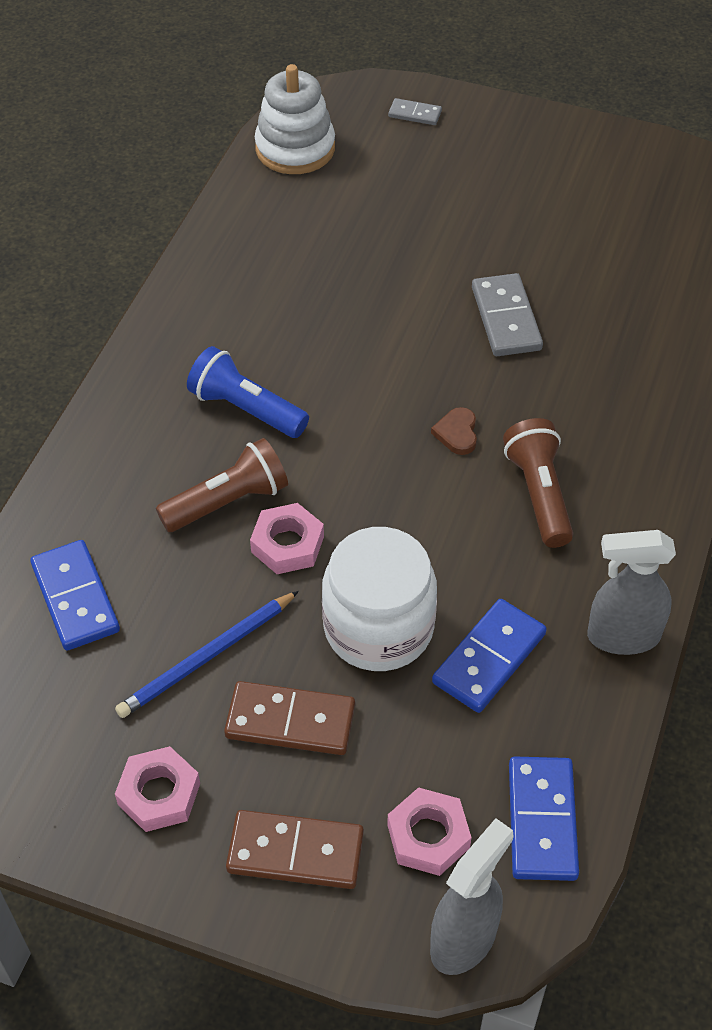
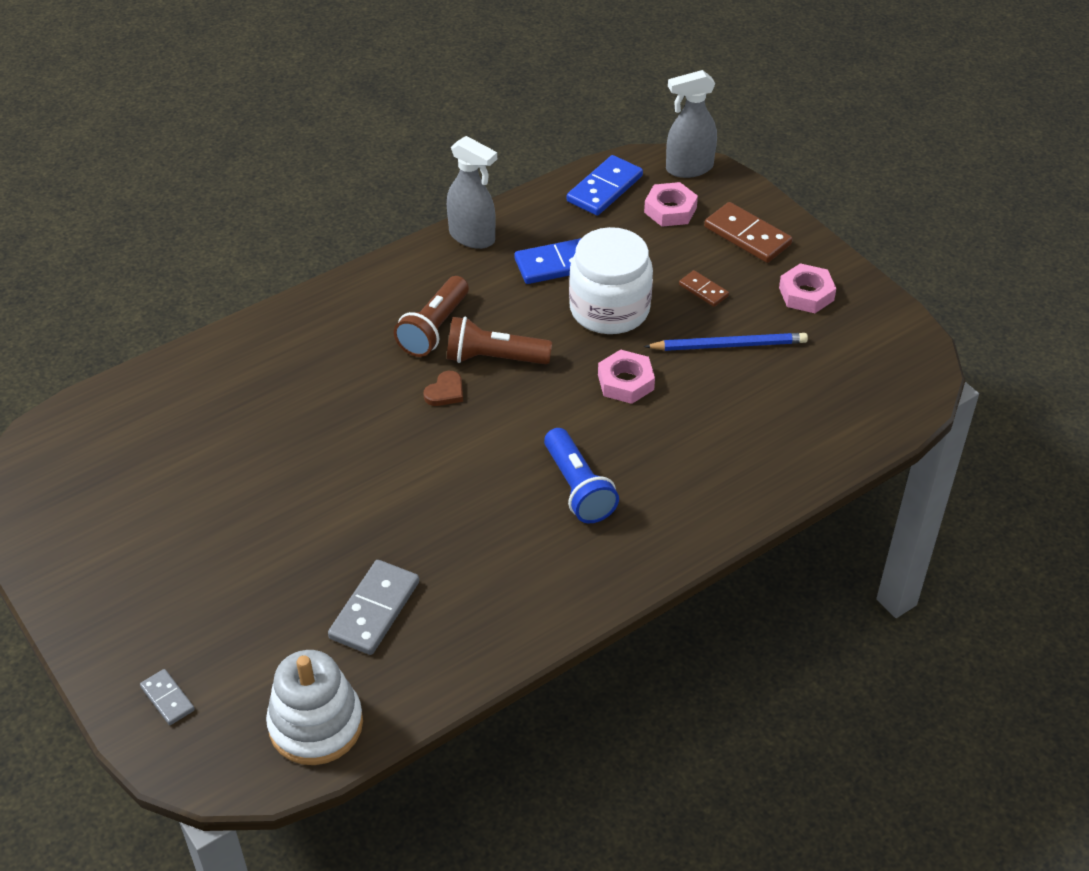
camera: 145 degrees left, 5 degrees down
(75, 598) = (793, 421): blue domino -> none
(227, 502) = (644, 429): brown flashlight -> brown flashlight (494, 358)
(290, 721) = (703, 290): brown domino -> brown domino, size x0.56
(505, 318) = (320, 453): grey domino -> grey domino (375, 610)

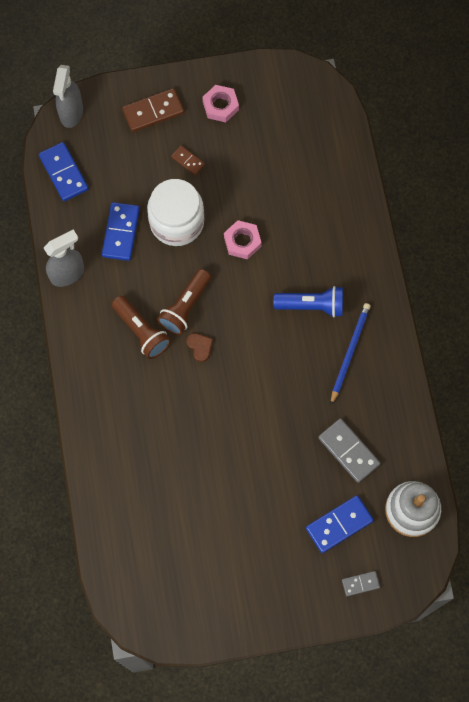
camera: 65 degrees left, 25 degrees up
(252, 639) = (339, 524): none -> blue domino
(670, 210) = (105, 144): pink nut -> none
(703, 290) = (188, 161): brown domino -> brown domino turned 60 degrees clockwise
(729, 345) = (241, 170): blue pencil -> blue pencil (349, 352)

